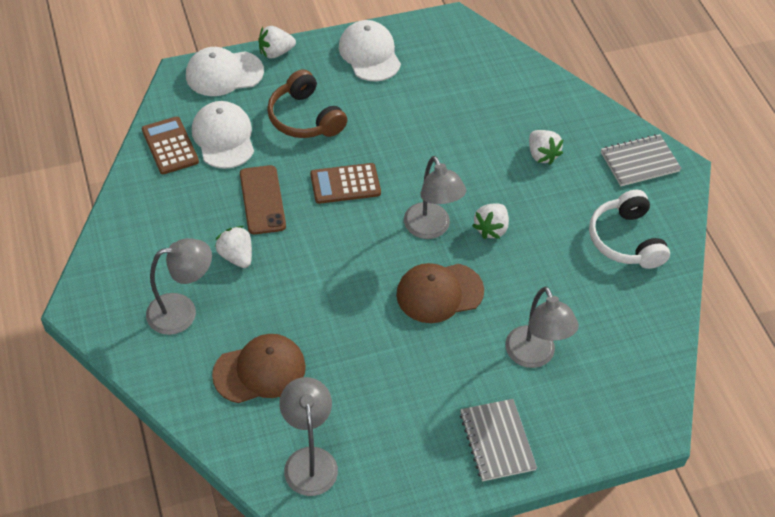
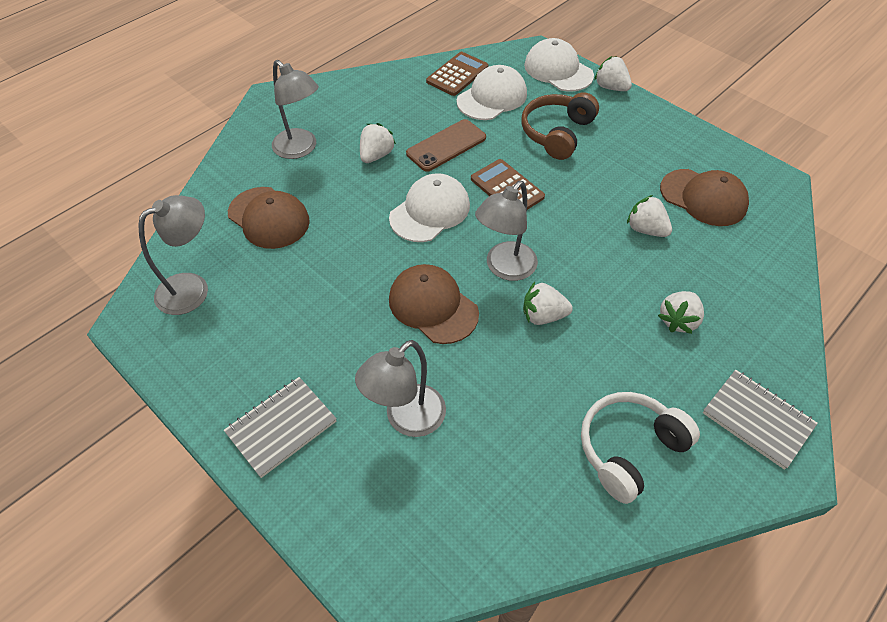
camera: 65 degrees right, 0 degrees up
(369, 54) = (672, 142): white cap -> white cap (430, 211)
(440, 72) = (703, 197): none -> brown cap
(449, 123) = (646, 229): none -> white strawberry

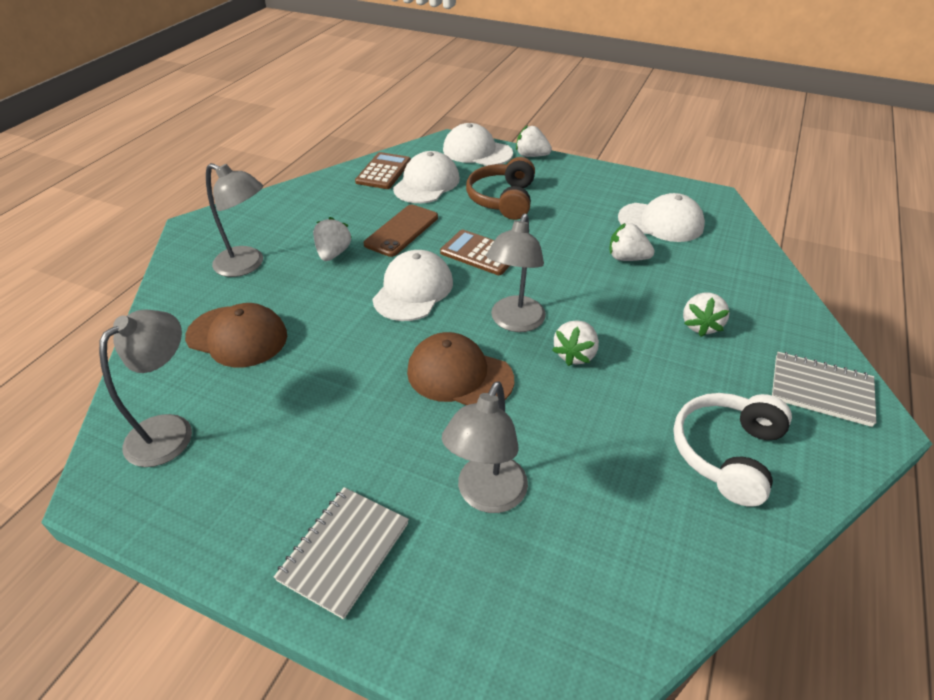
camera: 20 degrees left, 10 degrees down
(543, 316) = (575, 354): white strawberry -> white strawberry turned 45 degrees counterclockwise
(703, 197) = (661, 222): brown cap -> white cap

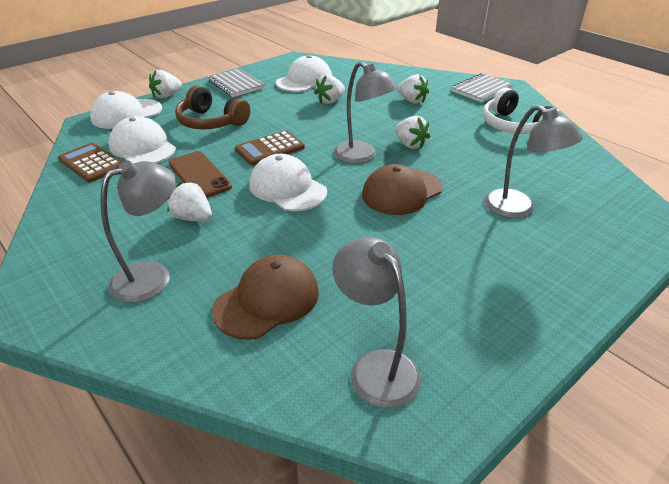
camera: 65 degrees left, 5 degrees down
(344, 551) = (549, 280): grey notebook -> grey notebook (236, 84)

